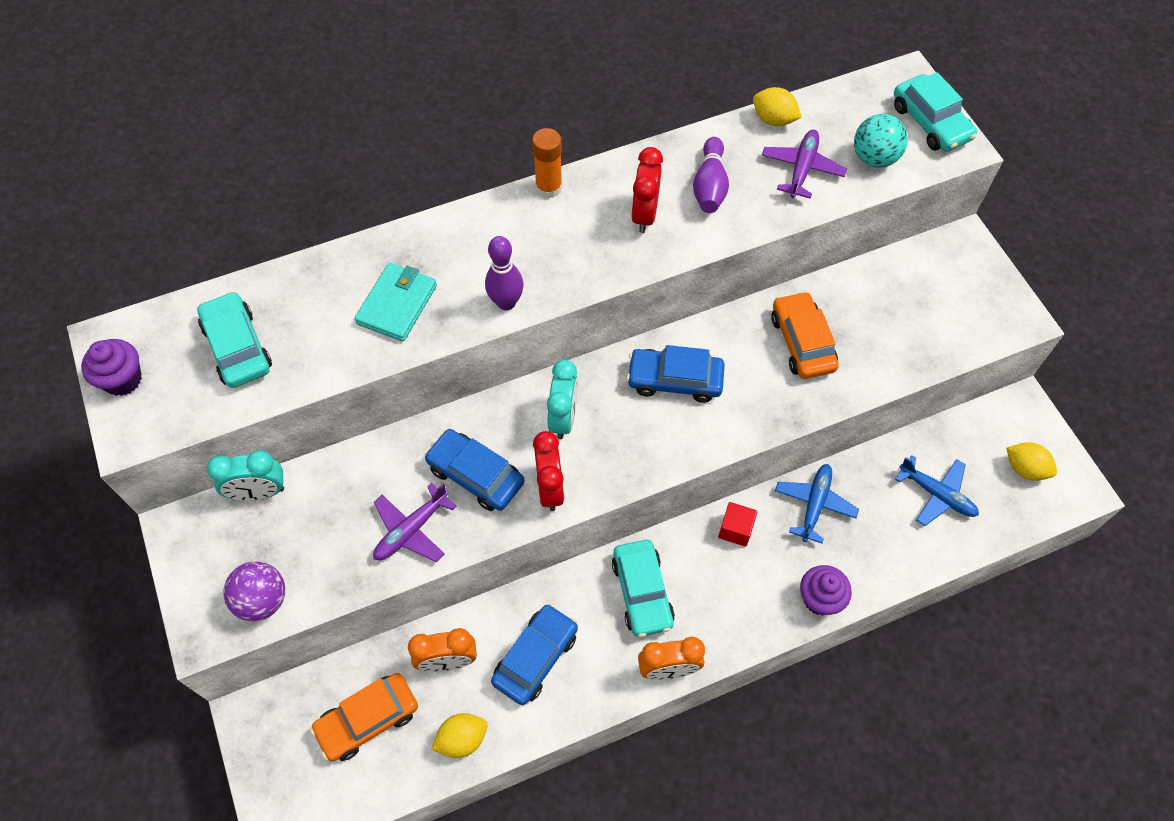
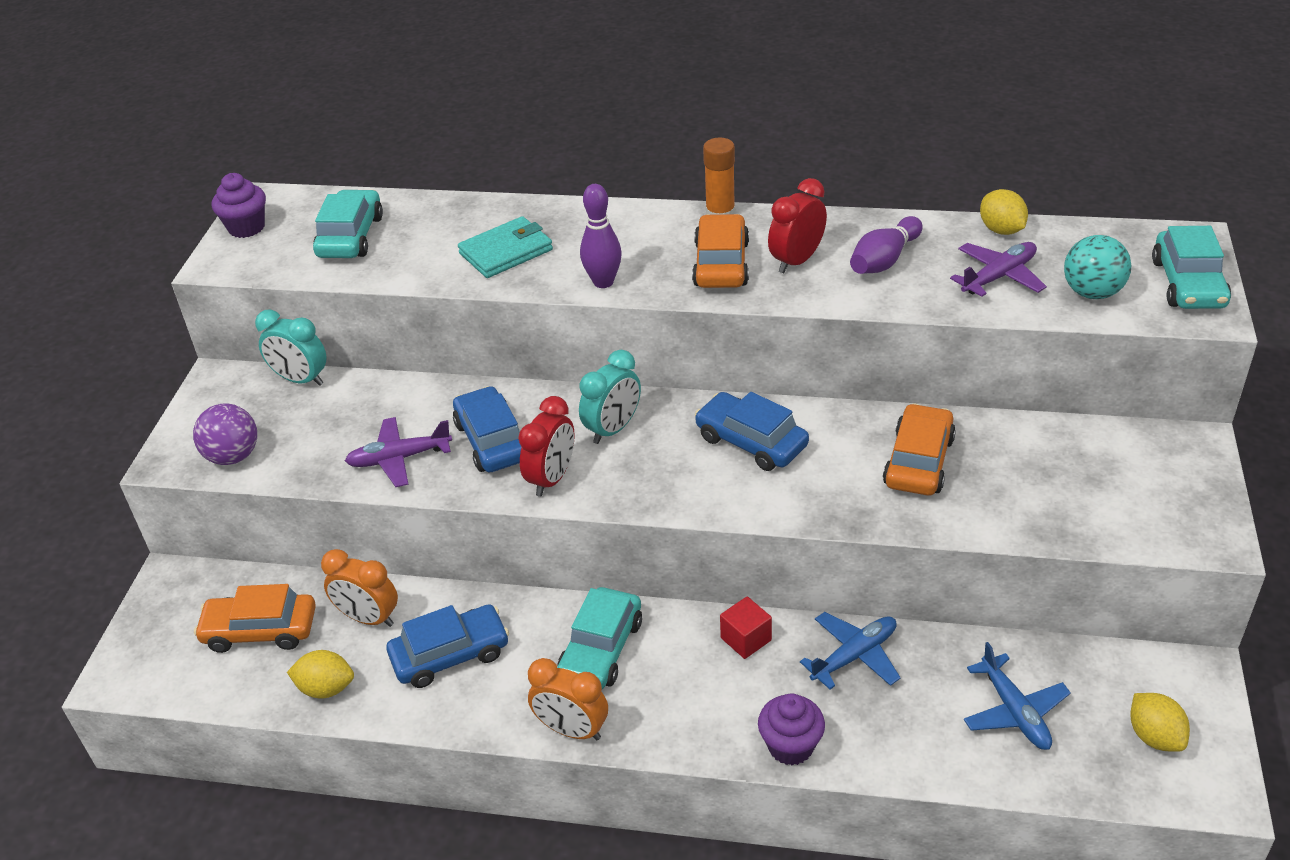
camera: 35 degrees right, 20 degrees down
(588, 242) = (721, 264): none -> orange car

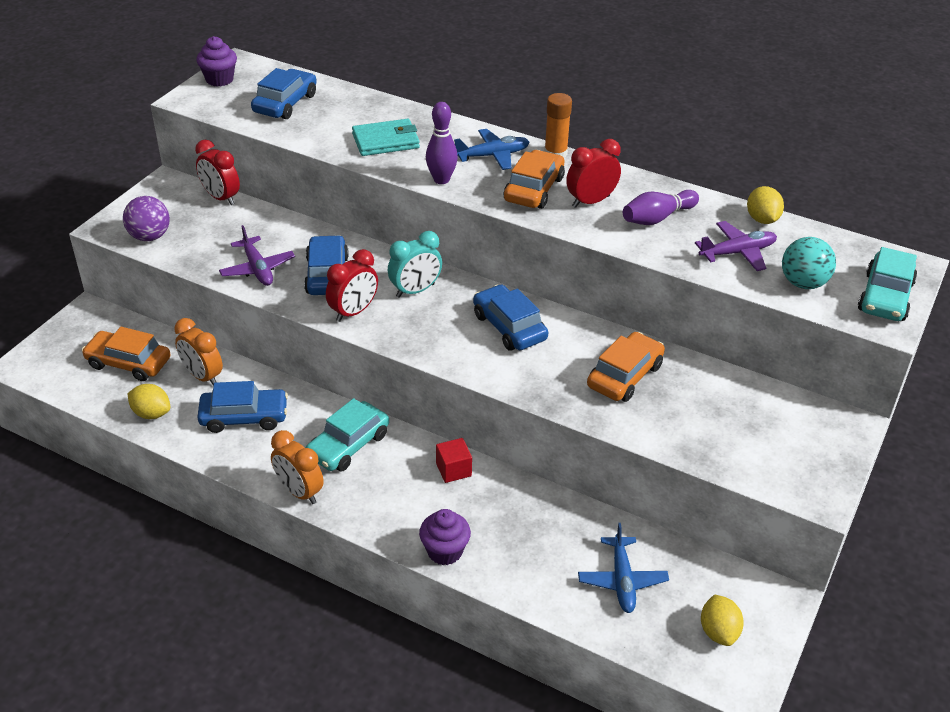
camera: 15 degrees right, 0 degrees up
(301, 379) = (221, 198): turquoise clock -> red clock
(350, 236) = (285, 103): turquoise car -> blue car
(399, 458) = (257, 269): purple plane -> purple plane turned 120 degrees counterclockwise
(854, 656) = (526, 505): blue plane -> blue plane (493, 156)

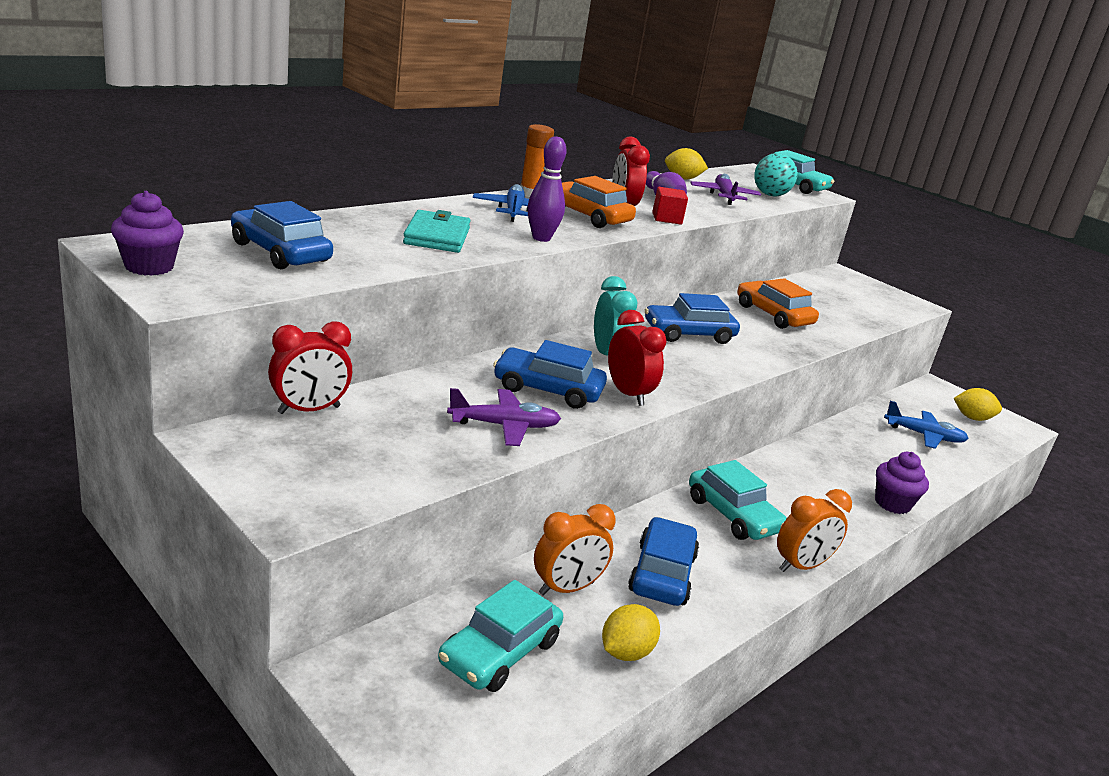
camera: 75 degrees left, 15 degrees down
(128, 363) = (499, 652): orange car -> turquoise car
(150, 236) = (357, 485): purple ball -> none
(453, 470) = (783, 467): red cube -> red cube (667, 218)

